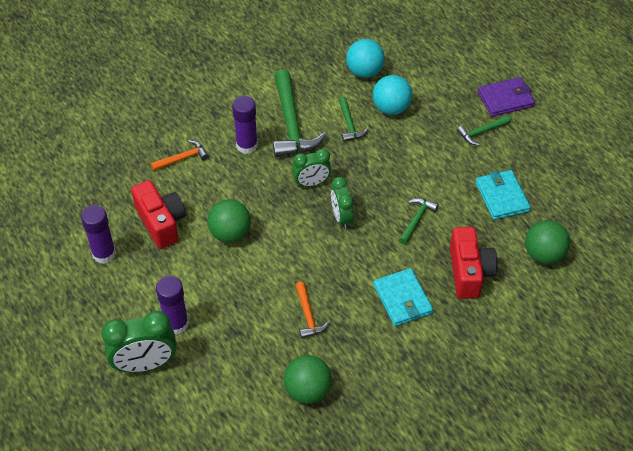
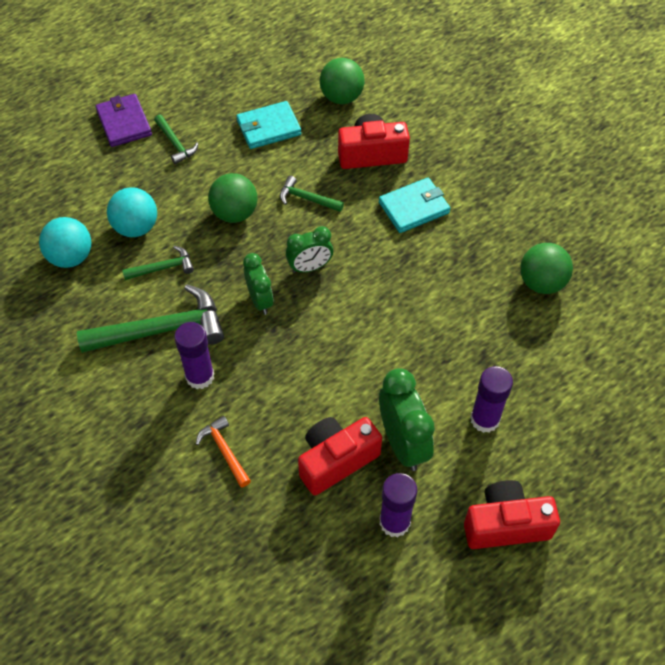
camera: 95 degrees left, 5 degrees up
(84, 324) = (505, 524): none -> red camera
(145, 364) = (546, 444): green clock -> green clock (403, 443)
(230, 233) = (345, 378): green ball -> green ball (235, 213)
(308, 315) = (449, 289): orange hammer -> none

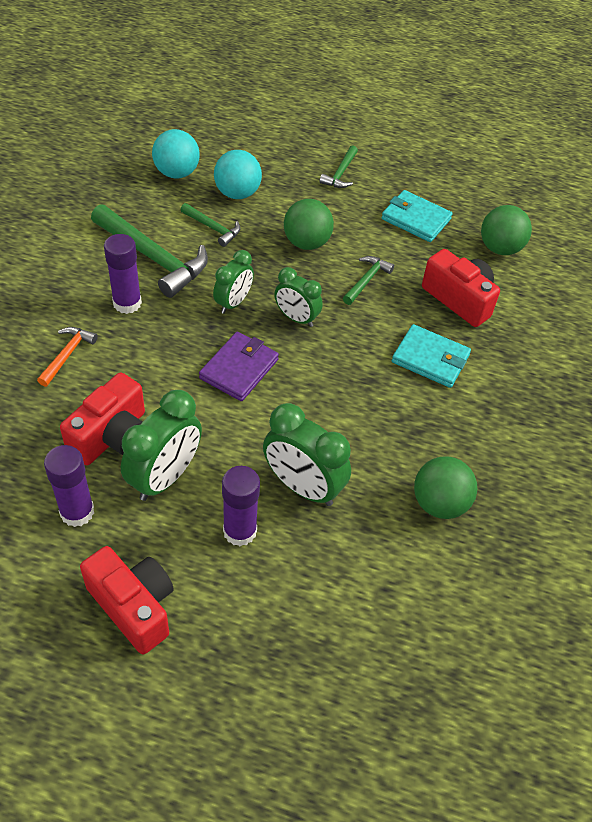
camera: 50 degrees right, 5 degrees down
(124, 123) = (331, 135): purple wallet -> purple wallet (239, 369)
(307, 199) = (366, 280): green hammer -> green hammer turned 45 degrees clockwise
(336, 460) = (111, 436): red camera -> red camera turned 105 degrees clockwise
(472, 357) = (303, 486): none -> green clock

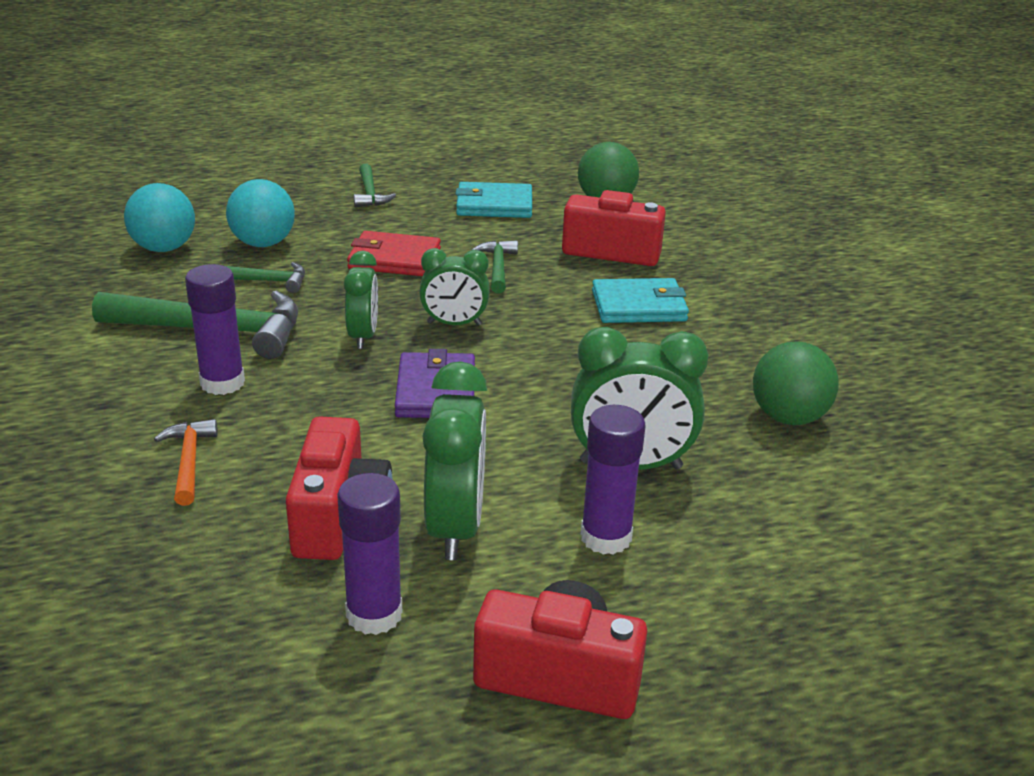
camera: 30 degrees left, 20 degrees down
(306, 243) = (394, 259): green ball -> red wallet

